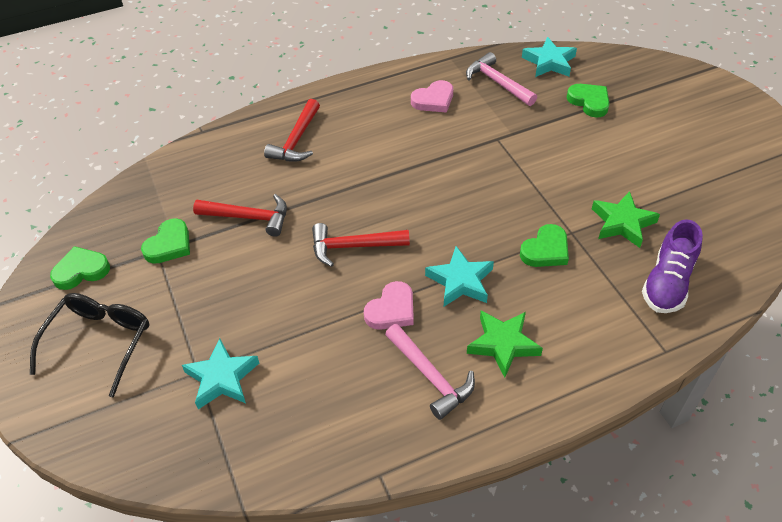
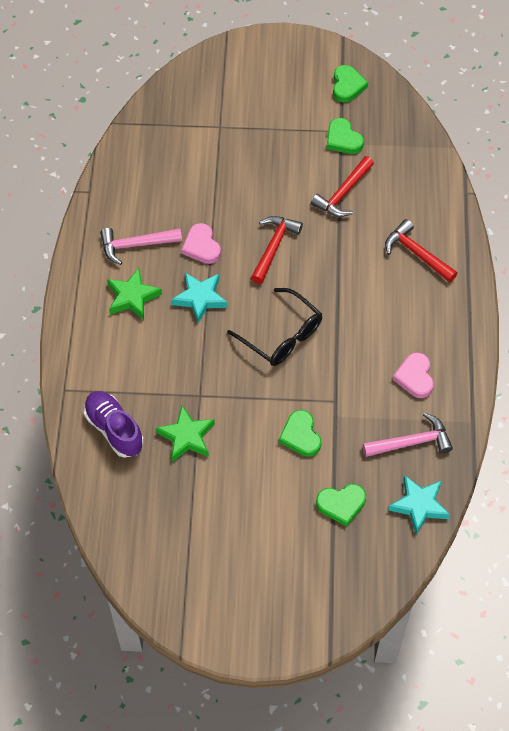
camera: 115 degrees right, 10 degrees up
(100, 342) = (276, 84): black glasses -> black glasses (282, 336)
(222, 378) = (207, 137): turquoise star -> none
(545, 250) = (194, 367): green heart -> green heart (300, 436)

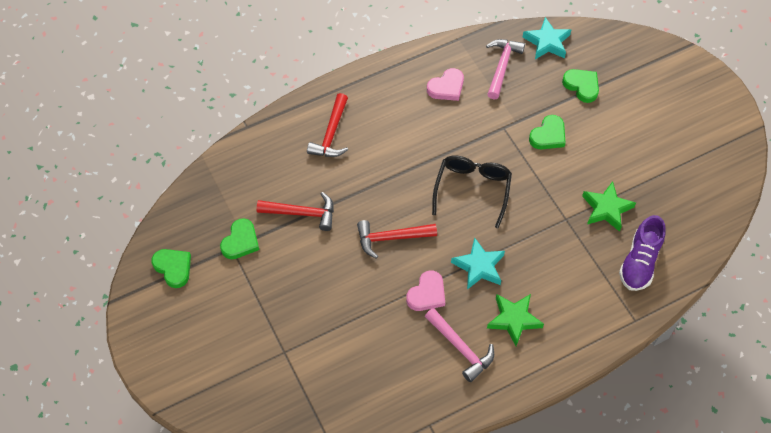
camera: 120 degrees left, 0 degrees up
(347, 86) = (173, 268): green heart -> green heart turned 75 degrees clockwise
(411, 442) = (502, 67): pink hammer -> pink hammer turned 60 degrees clockwise

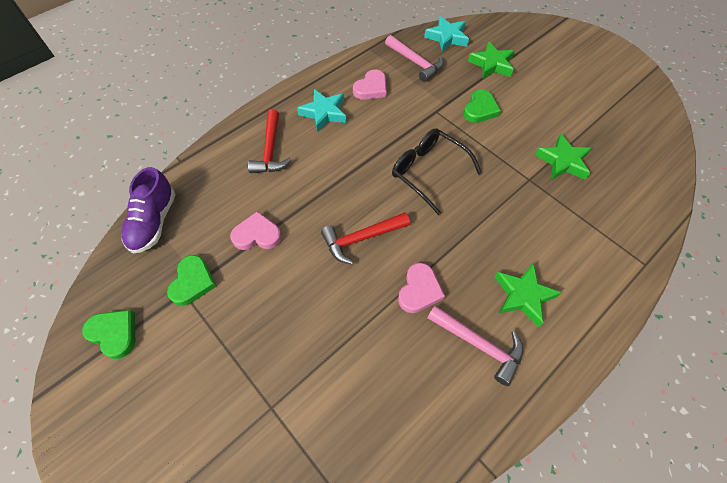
camera: 15 degrees left, 0 degrees up
(302, 213) = (257, 235): red hammer -> pink heart
(472, 189) = (428, 172): black glasses -> black glasses turned 45 degrees counterclockwise
(479, 266) = (464, 247): turquoise star -> turquoise star (324, 113)
(502, 67) = (415, 63): pink hammer -> pink hammer turned 135 degrees clockwise
(582, 86) = (491, 64): green heart -> green star
(639, 262) = (619, 204): purple shoe -> purple shoe (154, 222)

